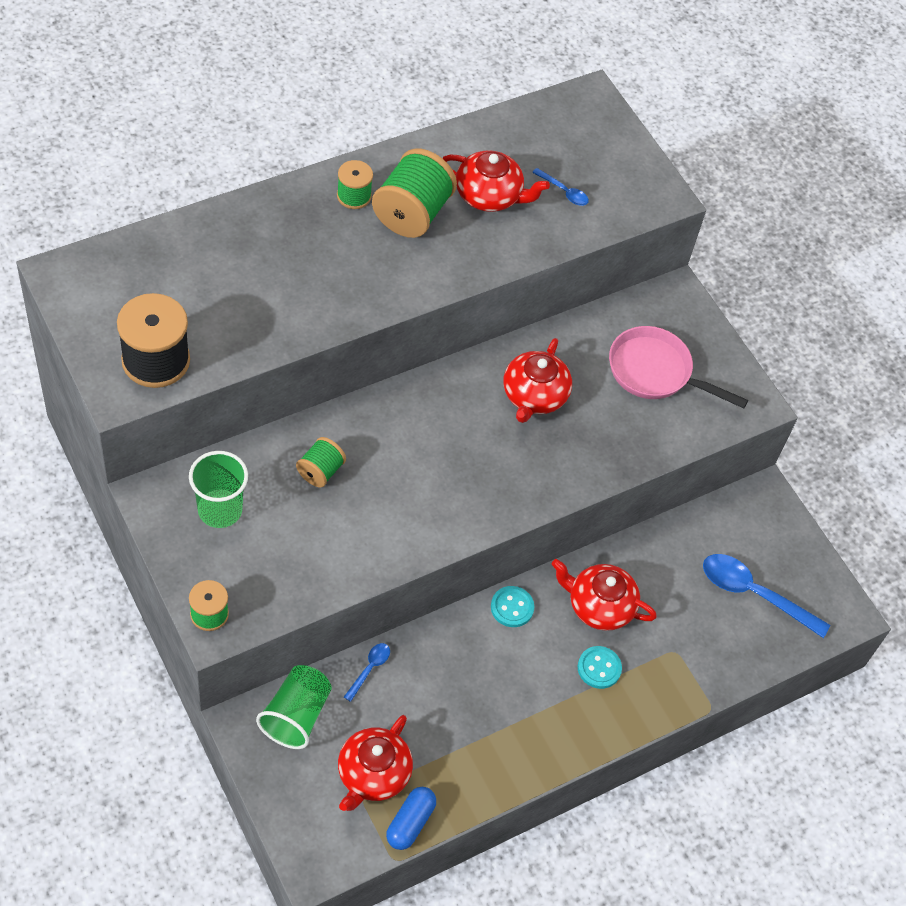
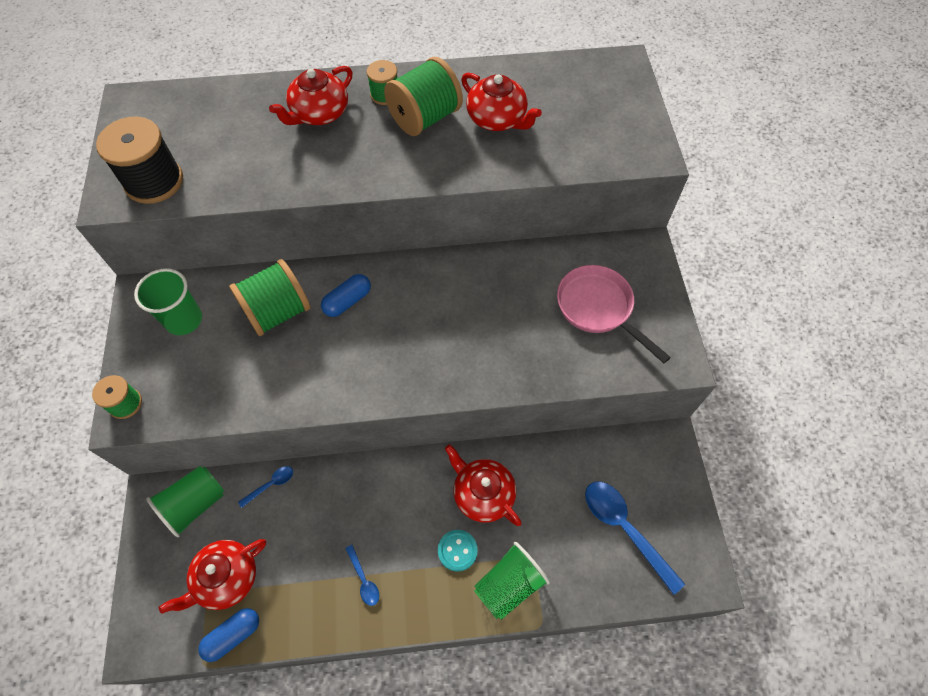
camera: 30 degrees right, 5 degrees up
(320, 471) = (277, 312): green spool -> green spool, size x1.81
(391, 438) = (347, 301): none -> blue capsule
(512, 607) = (409, 471): turquoise button -> none
(534, 396) = (483, 299): red teapot -> red teapot (319, 113)
(564, 191) = (564, 130): blue spoon -> blue spoon (363, 579)
(664, 682) = (509, 584): none -> green cup

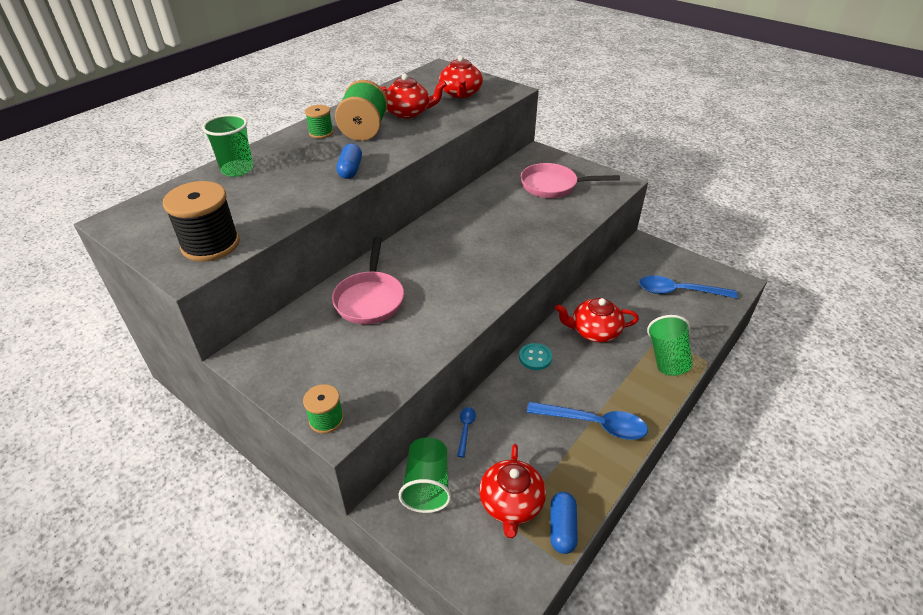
camera: 45 degrees left, 20 degrees down
(184, 320) = (303, 346): green cup -> green cup (237, 169)
(277, 312) = (370, 298): green spool -> pink pan
(319, 113) = (289, 159): red teapot -> red teapot (461, 93)
(347, 301) = (410, 265): blue capsule -> blue capsule (350, 170)
(363, 579) = (594, 424): blue spoon -> blue spoon, size x2.06
(457, 550) = (620, 366): turquoise button -> turquoise button (535, 357)

